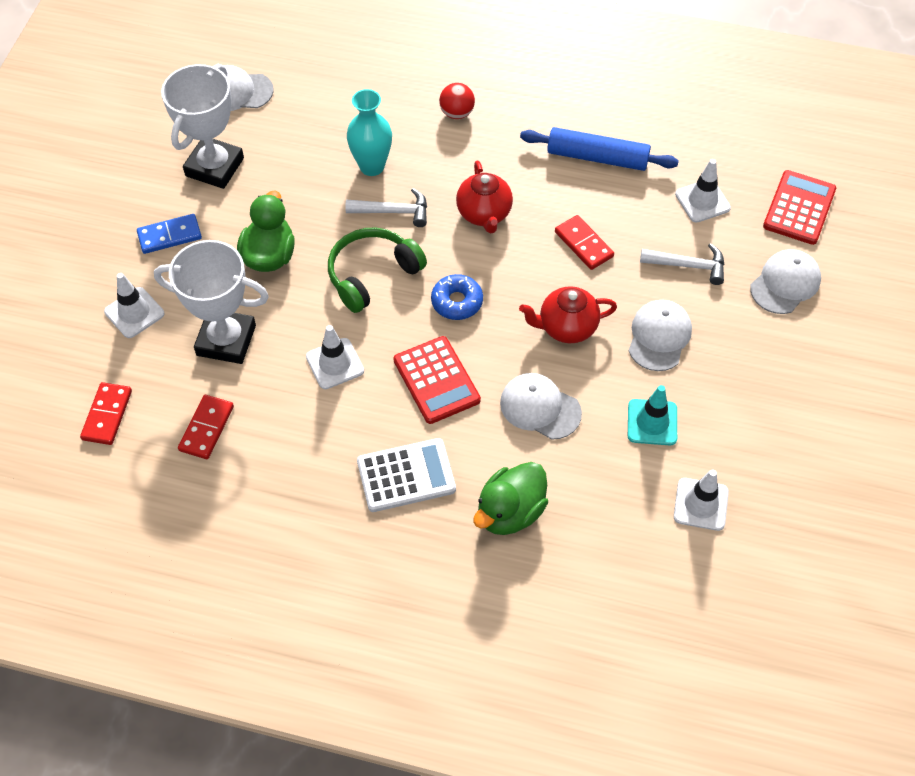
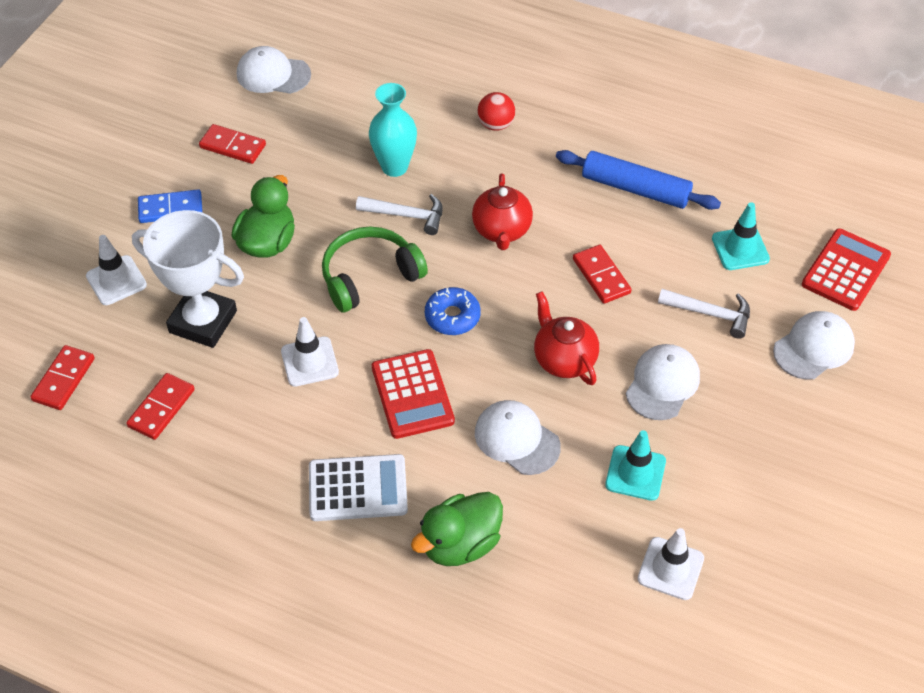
camera: 10 degrees right, 5 degrees down
(214, 167) = (232, 146): white trophy -> red domino
(566, 327) = (564, 359): red teapot -> red teapot turned 60 degrees clockwise
(702, 201) = (740, 249): white traffic cone -> turquoise traffic cone

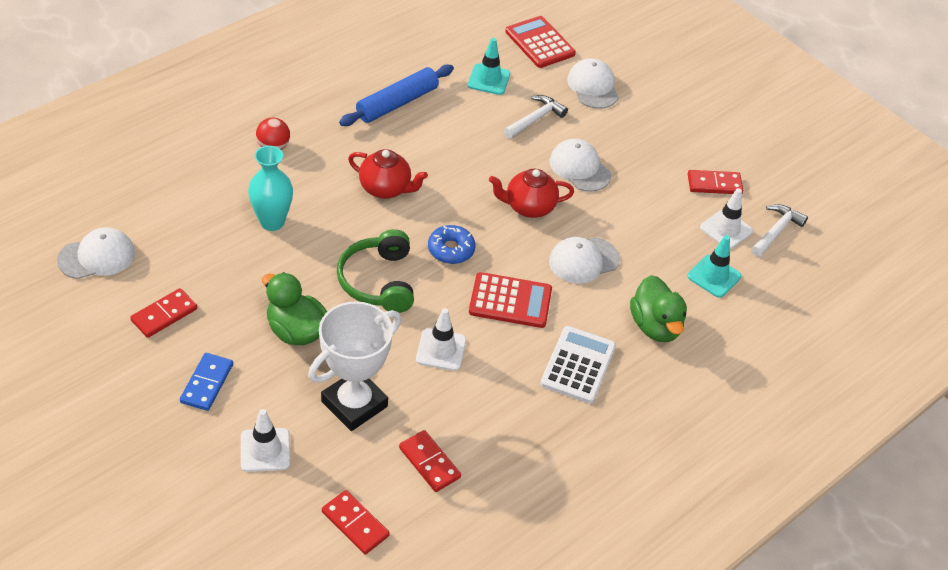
camera: 70 degrees left, 5 degrees down
(273, 74) = (97, 256): white cap -> white cap turned 150 degrees counterclockwise
(407, 215) = (330, 235): white hammer -> white hammer (776, 231)
(601, 276) = (466, 156): red domino -> red domino (714, 184)
(635, 473) = (644, 213): turquoise traffic cone -> turquoise traffic cone (714, 276)

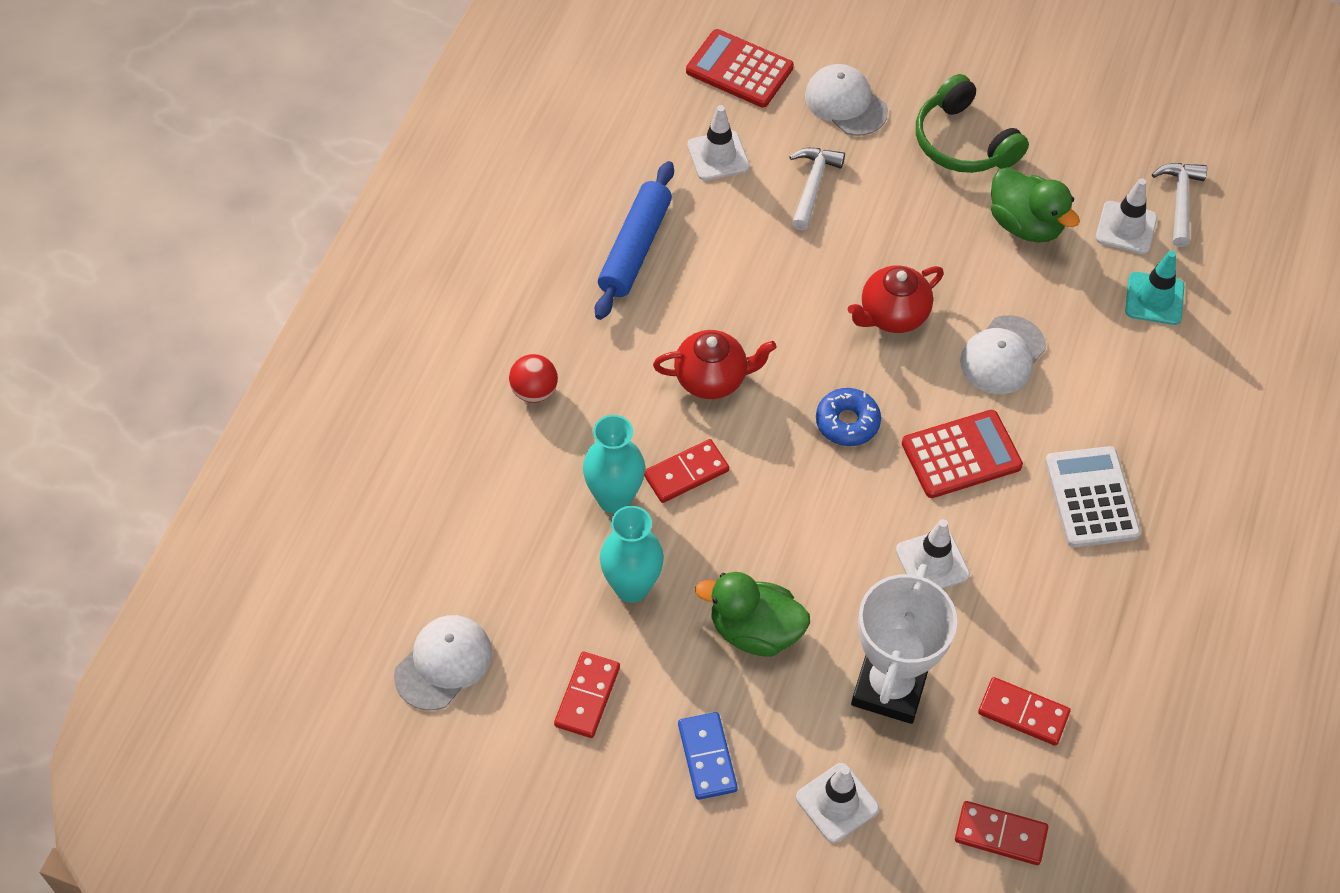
camera: 25 degrees left, 10 degrees up
(241, 272) = (631, 587): none -> turquoise vase
(378, 281) = (797, 511): green headphones -> green headphones (963, 142)
(489, 79) = (718, 156): turquoise traffic cone -> white traffic cone
(579, 168) = (911, 229): white cap -> none
(655, 326) = (1137, 400): green duck -> green duck (1025, 224)
(714, 184) = (1073, 172): red domino -> red domino (686, 473)

